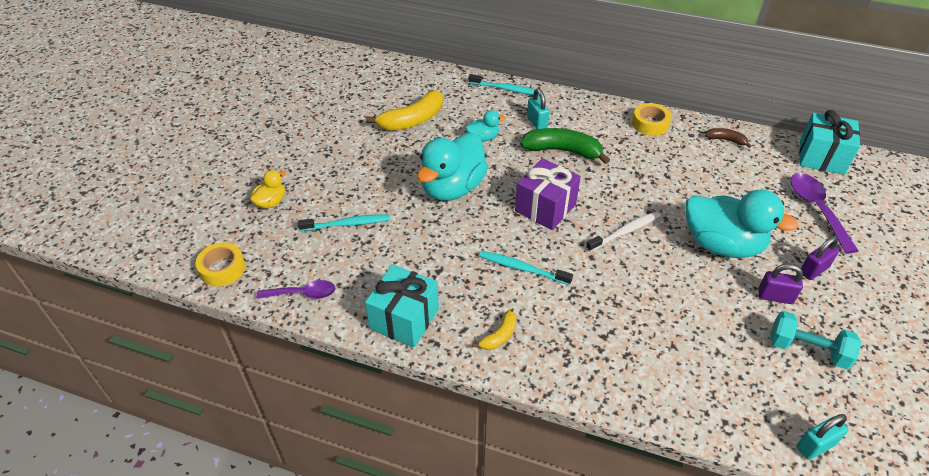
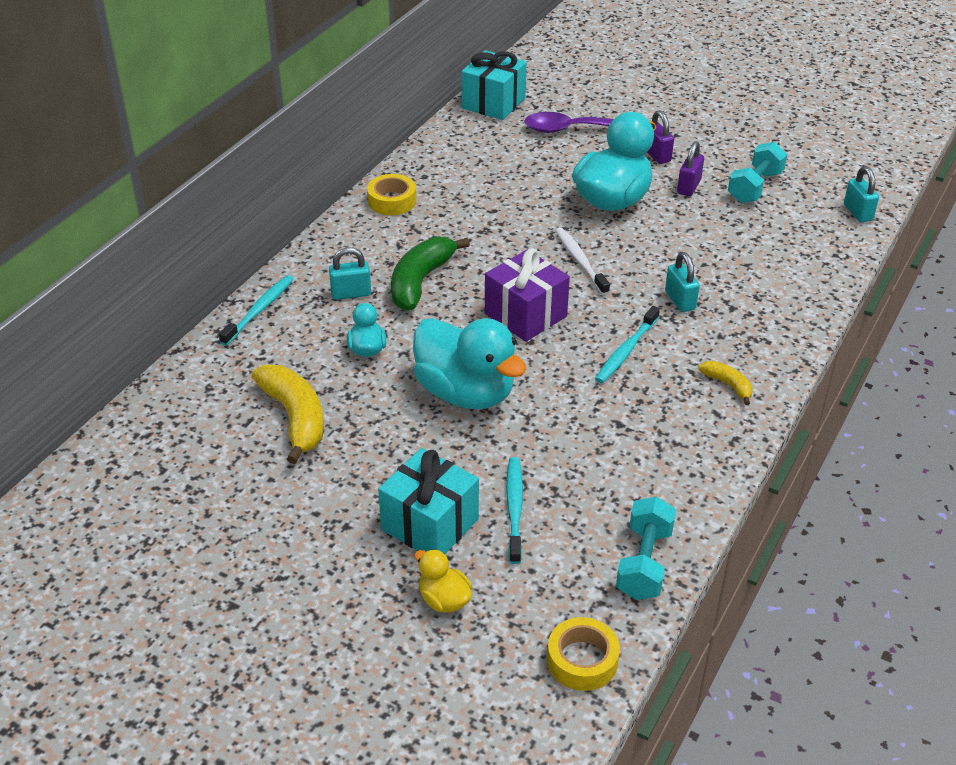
camera: 80 degrees left, 5 degrees down
(302, 294) = (644, 563): purple spoon -> turquoise dumbbell
(404, 319) = (696, 463): turquoise gift -> turquoise gift (430, 524)
(599, 299) = (680, 300): none -> turquoise padlock
(726, 140) = (443, 155): brown banana -> none

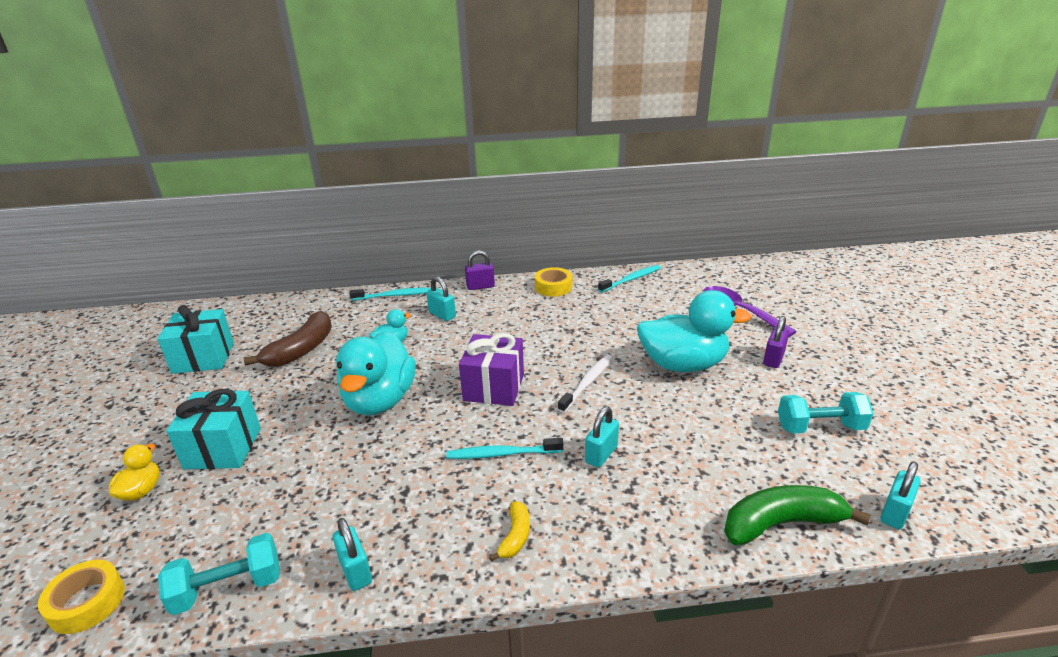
camera: 55 degrees right, 10 degrees down
(295, 418) = (301, 350): yellow banana -> brown banana
(420, 281) = (482, 331): green banana -> green banana (781, 523)
(493, 103) = (714, 272): turquoise gift -> turquoise gift (203, 358)
(514, 508) = (262, 480): turquoise toothbrush -> turquoise toothbrush (631, 279)
(688, 187) = (759, 392): purple padlock -> purple padlock (480, 286)
(689, 483) = (355, 571): none -> turquoise padlock

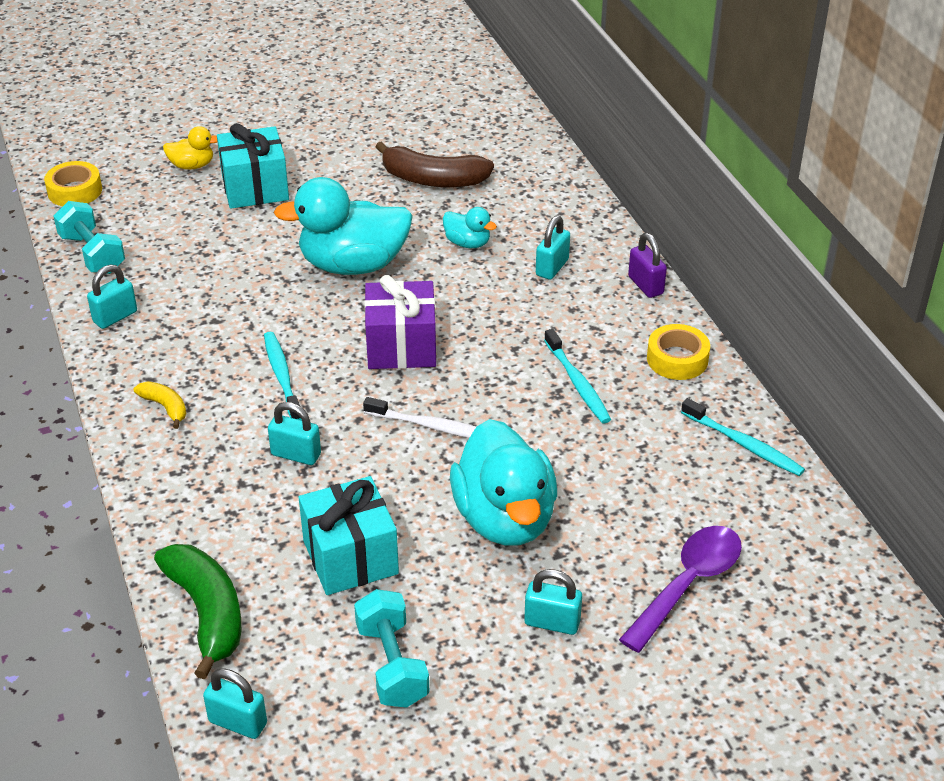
camera: 75 degrees right, 10 degrees up
(203, 358) = (396, 119): turquoise gift -> turquoise gift (350, 557)
(394, 295) = (585, 214): turquoise toothbrush -> turquoise toothbrush (577, 383)
(515, 536) = (165, 407): yellow banana -> yellow banana turned 135 degrees counterclockwise
(773, 359) = (552, 622): purple padlock -> turquoise padlock

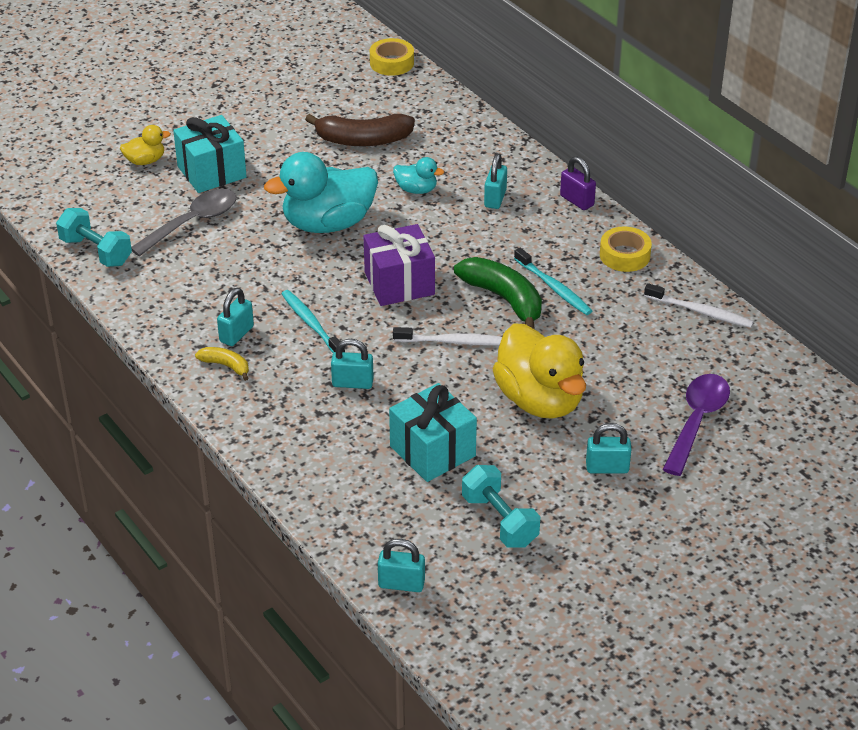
camera: 15 degrees left, 0 degrees up
(75, 191) = (50, 200): yellow tape -> yellow tape (391, 63)
(115, 317) = (144, 301): turquoise padlock -> turquoise padlock (236, 334)
(207, 612) = (339, 512): green banana -> green banana (504, 299)
(208, 239) = (192, 223): none -> grey spoon
(505, 518) = (540, 400): turquoise duck -> yellow duck
(744, 444) = (700, 312): turquoise toothbrush -> white toothbrush

